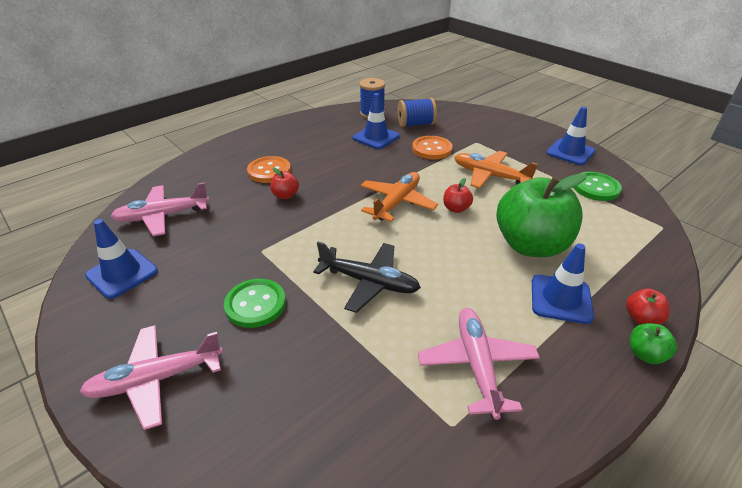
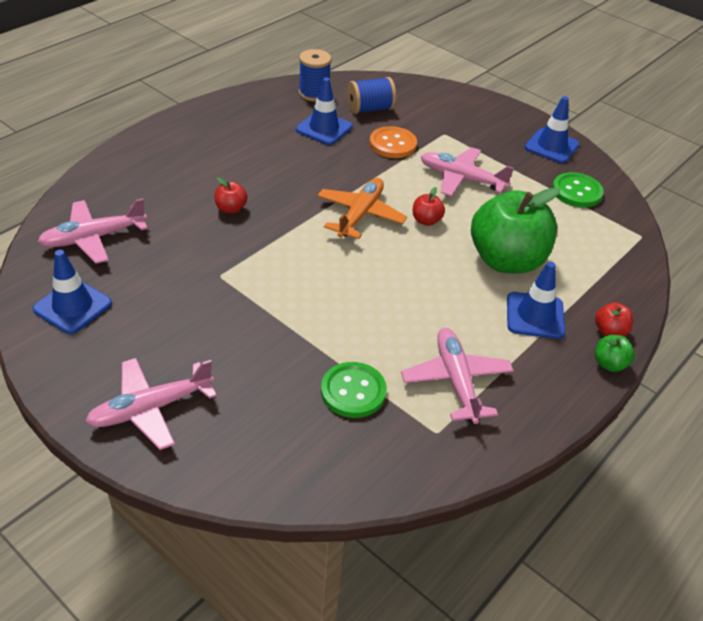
camera: 10 degrees left, 5 degrees up
(255, 304) = (229, 333): green button -> green button (353, 391)
(269, 171) = (203, 177): orange button -> none
(369, 282) = (343, 306): black plane -> none
(490, 176) = (461, 179): orange plane -> pink plane

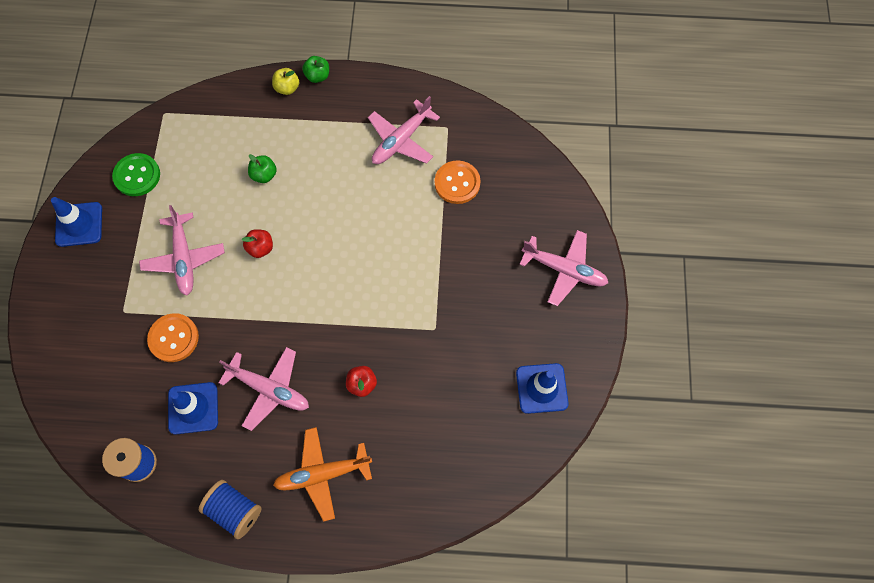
camera: 125 degrees left, 25 degrees up
(93, 238) = (476, 444): pink plane -> pink plane (269, 389)
(353, 391) = (457, 183): green button -> orange button
(360, 215) = (291, 294): orange plane -> orange plane (322, 474)
(370, 109) = (128, 396): blue spool -> blue spool (235, 510)
(506, 260) = (264, 175): green apple -> green apple, size x0.41
(535, 316) = (307, 131): blue traffic cone -> none
(609, 331) = (287, 88): red apple -> yellow apple

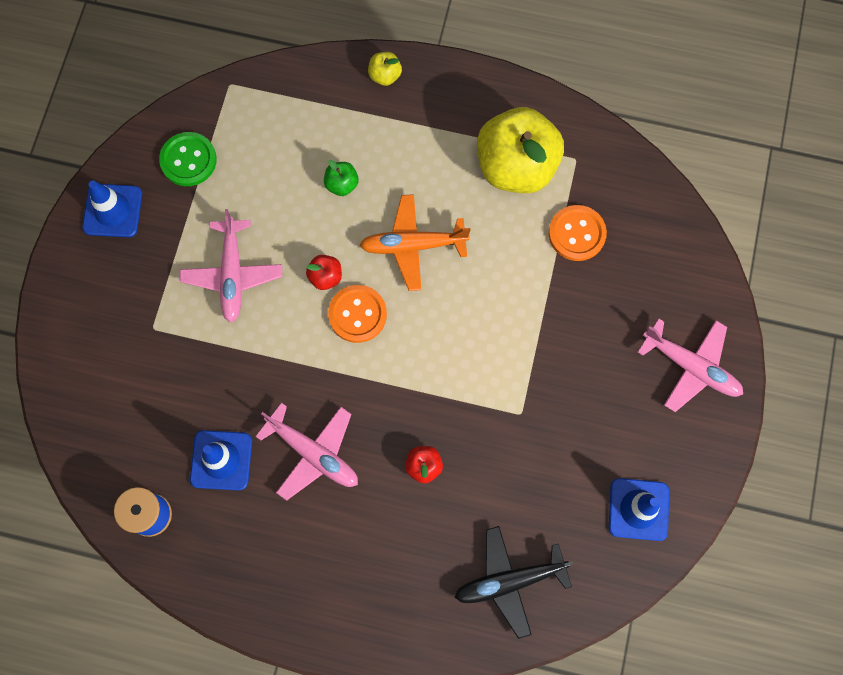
camera: 10 degrees right, 5 degrees up
(173, 338) = (208, 371): orange button -> orange button (357, 314)
(235, 510) = (254, 590): blue spool -> none
(317, 76) = (424, 66): green apple -> none
(322, 474) = (362, 566): orange plane -> orange plane (413, 245)
(401, 140) = (516, 166): pink plane -> yellow apple
(446, 464) = (509, 581): none -> black plane

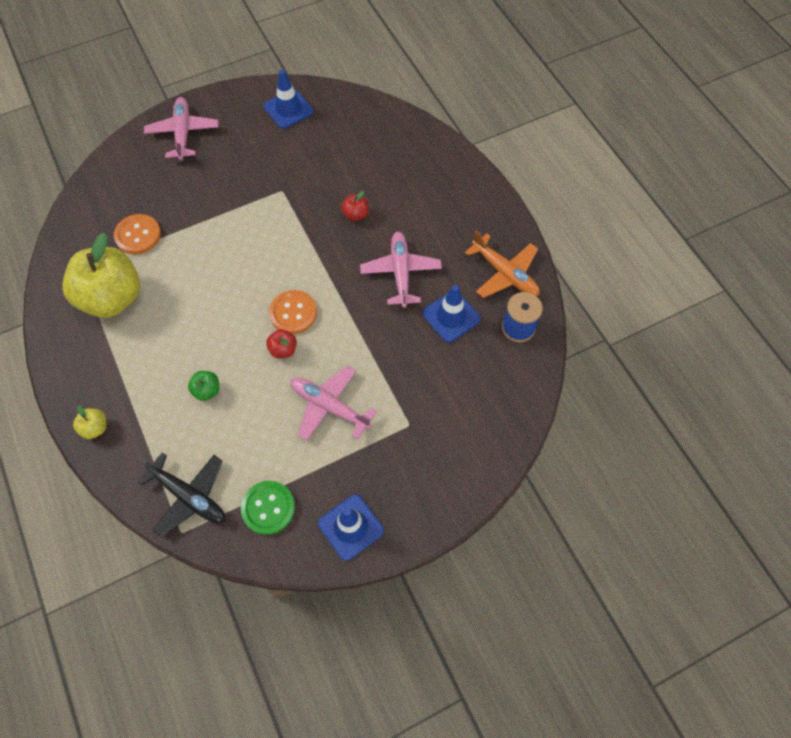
camera: 130 degrees left, 10 degrees down
(232, 274) = (329, 406): pink plane -> pink plane turned 105 degrees counterclockwise
(413, 245) = (218, 316): orange plane -> orange plane (505, 273)
(509, 581) = (380, 138): black plane -> black plane (189, 496)

